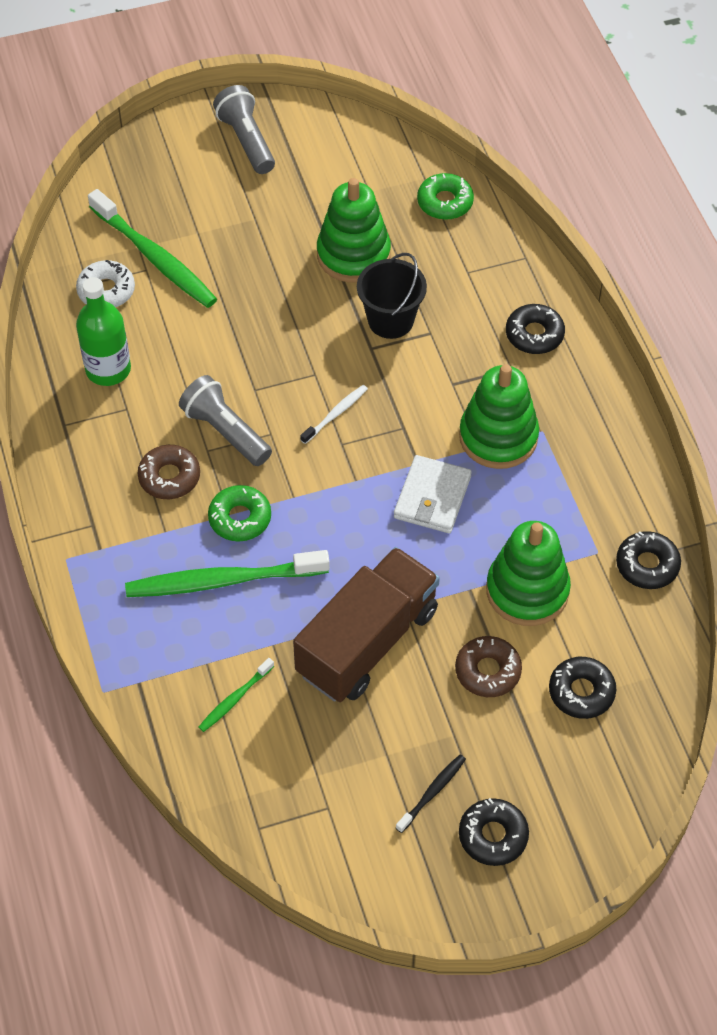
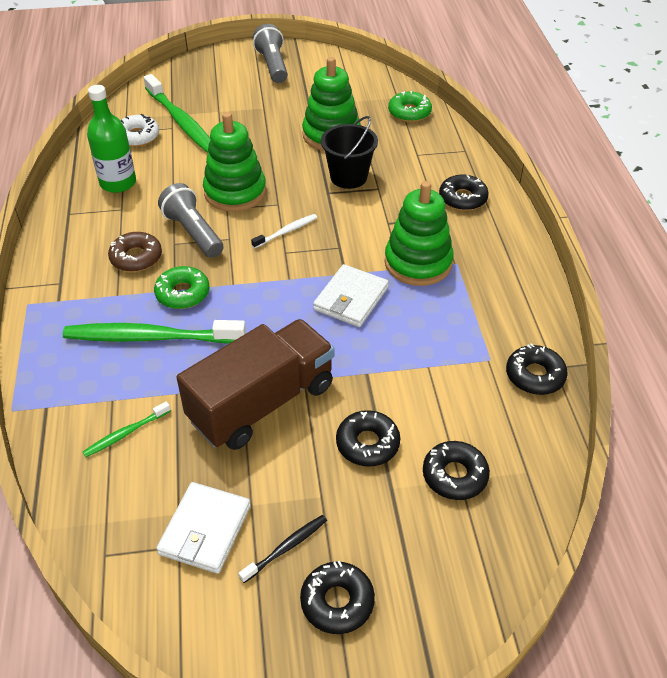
camera: 10 degrees right, 10 degrees down
(348, 787) = (205, 530): none -> white wallet
(488, 671) = (367, 444): brown donut -> black donut
(527, 590) = (419, 381): green stacking toy -> green stacking toy (235, 192)

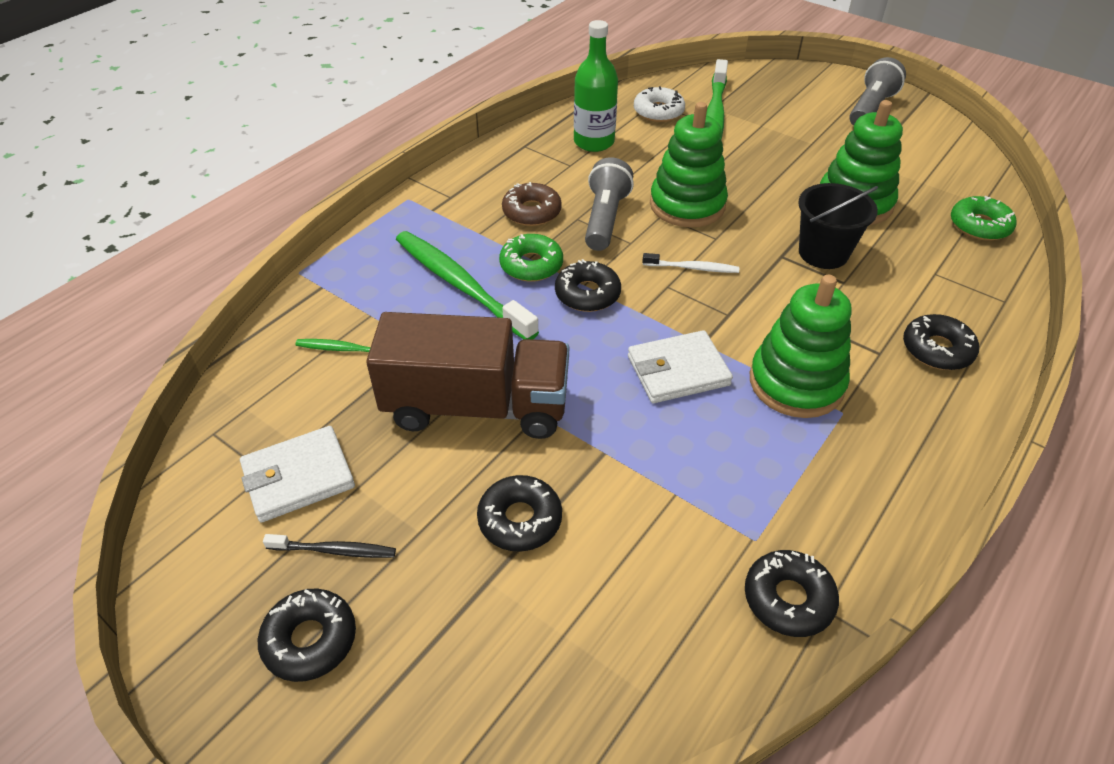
camera: 45 degrees right, 0 degrees up
(454, 475) = (563, 625): black donut -> black donut (587, 294)

